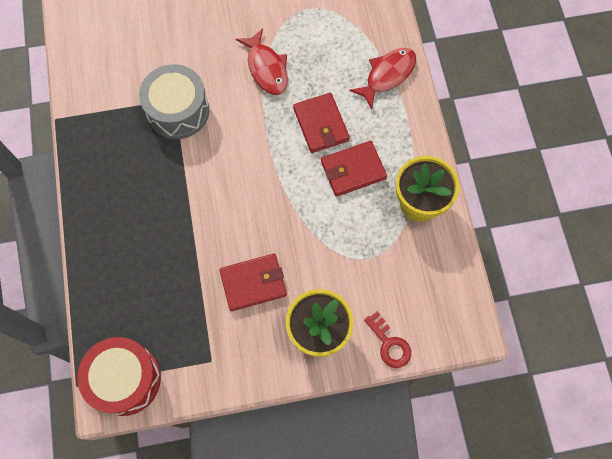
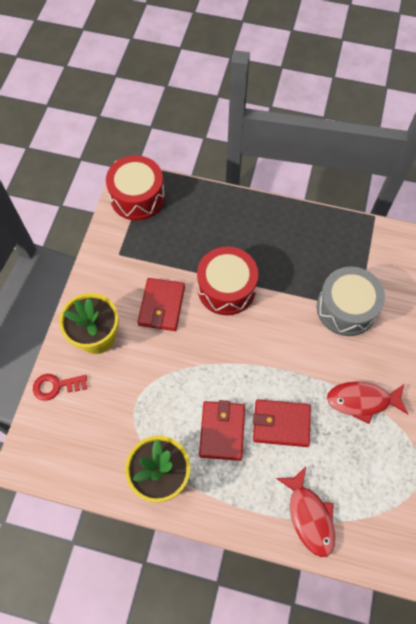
camera: 115 degrees right, 5 degrees down
(204, 228) = (226, 288): none -> red drum

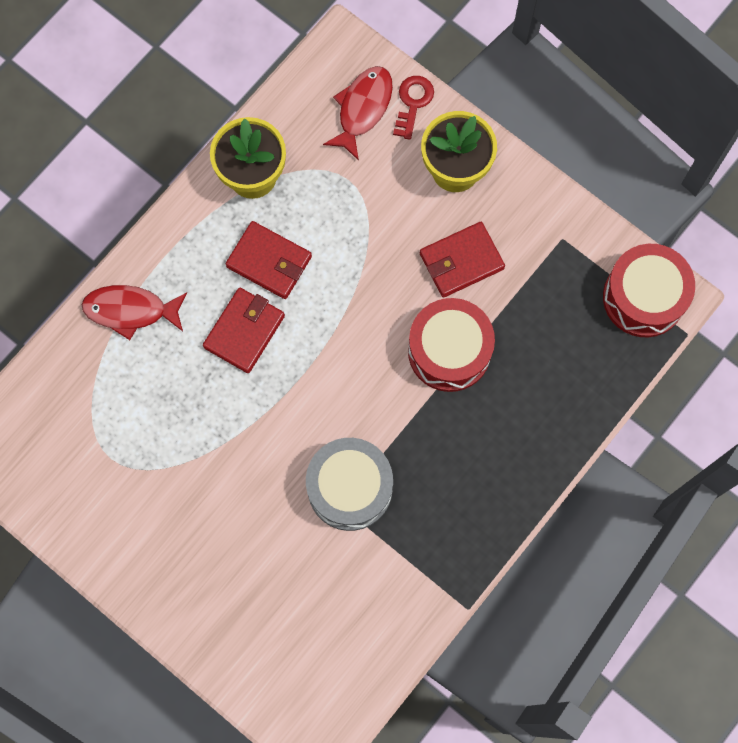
camera: 115 degrees right, 10 degrees up
(162, 306) = (461, 261): red wallet -> red wallet turned 60 degrees counterclockwise
(362, 400) = (224, 440): red fish -> red fish (362, 109)

